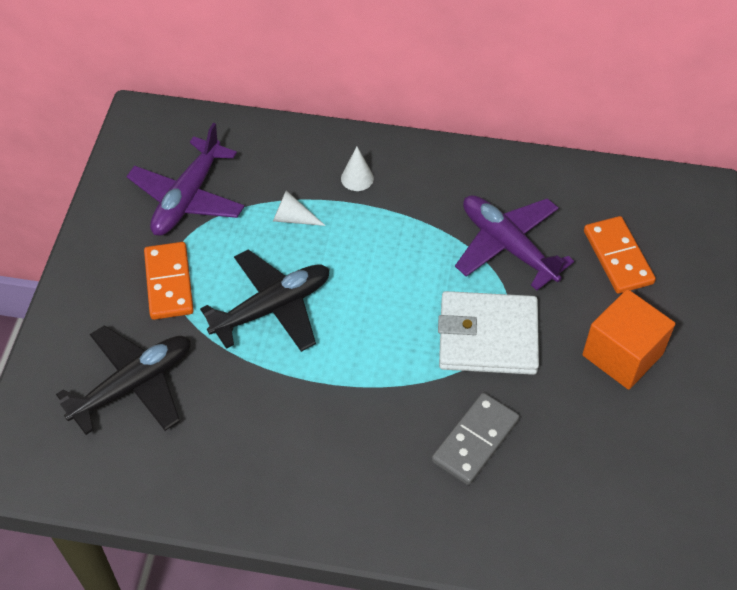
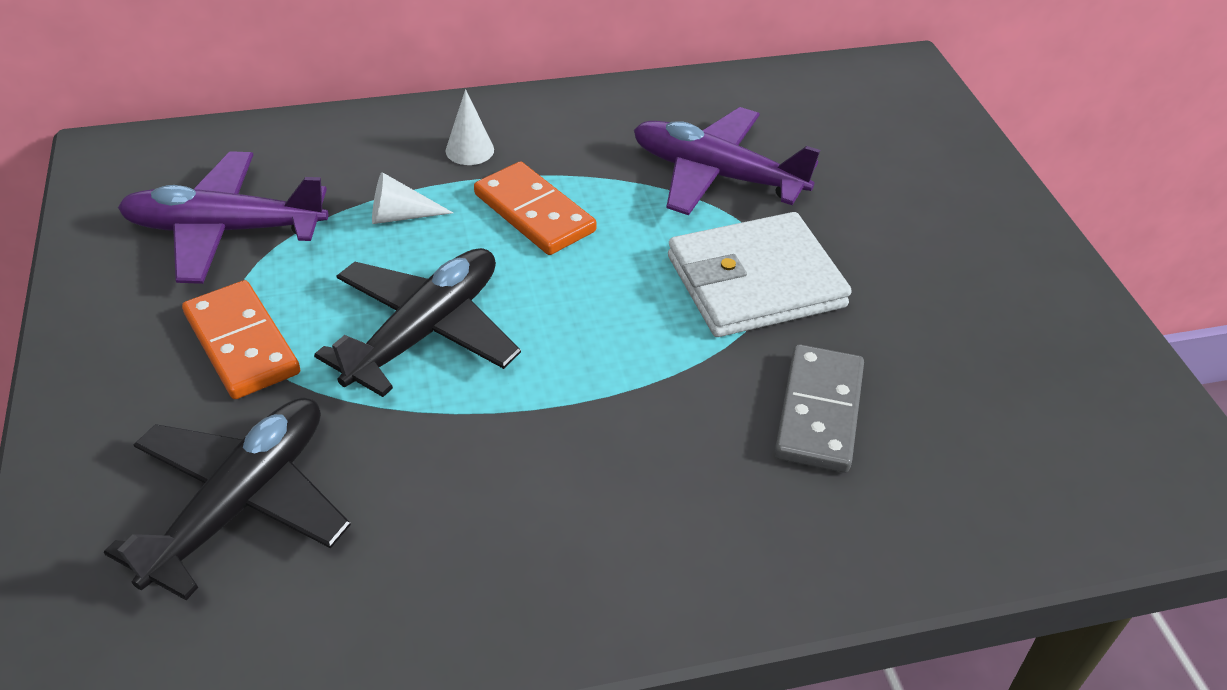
camera: 25 degrees left, 10 degrees down
(187, 198) = (225, 230): purple plane -> purple plane turned 90 degrees clockwise
(618, 257) = (860, 153): orange domino -> orange domino (534, 213)
(622, 354) = (938, 254): orange cube -> none

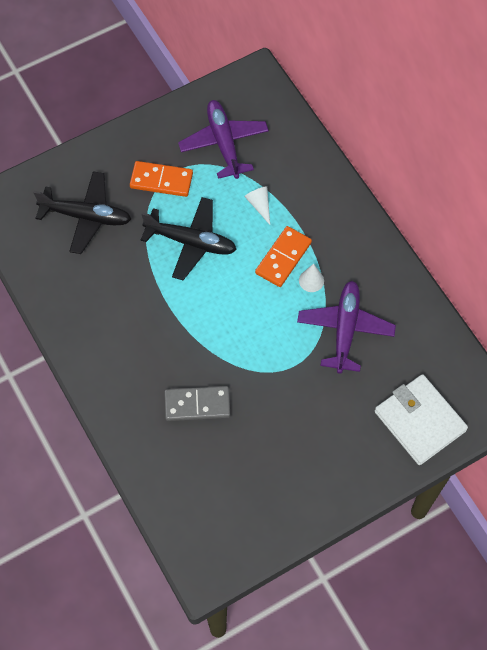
camera: 75 degrees right, 20 degrees up
(242, 343) = (161, 180): orange domino -> orange domino turned 60 degrees clockwise
(469, 150) = (319, 215): white cone -> white cone (311, 280)
(755, 282) = (271, 363): white wallet -> white wallet (419, 421)

